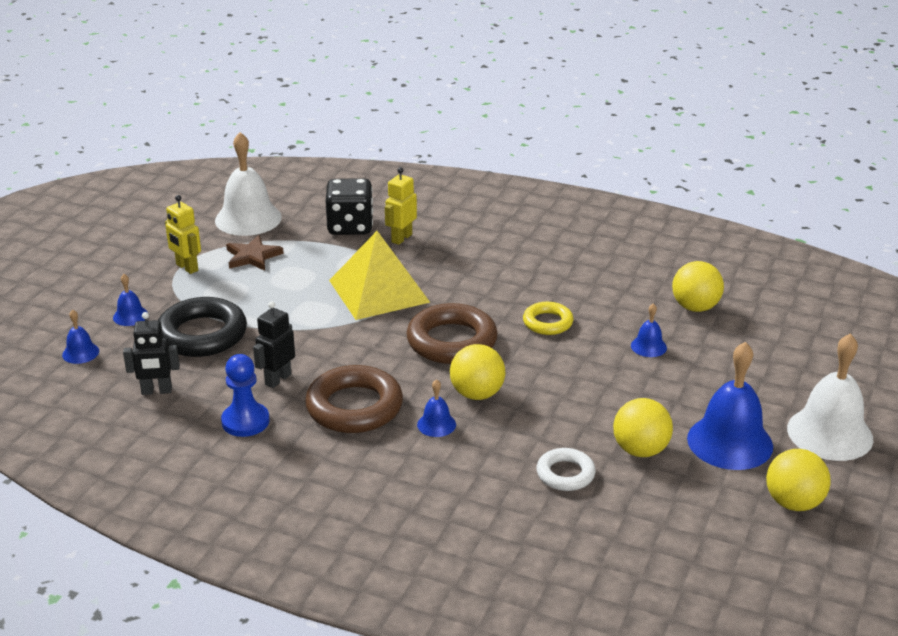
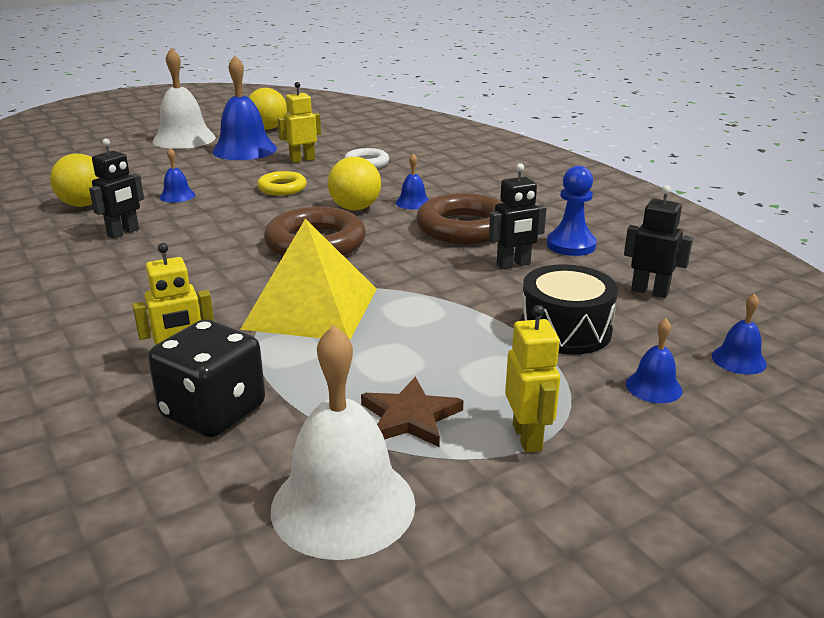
camera: 145 degrees left, 5 degrees down
(202, 334) = (565, 330): black ring -> black drum
(547, 322) = (212, 231): yellow ring -> yellow ring (282, 188)
(605, 296) = (123, 233): none -> black robot
(640, 450) = (302, 160): yellow ball -> yellow robot

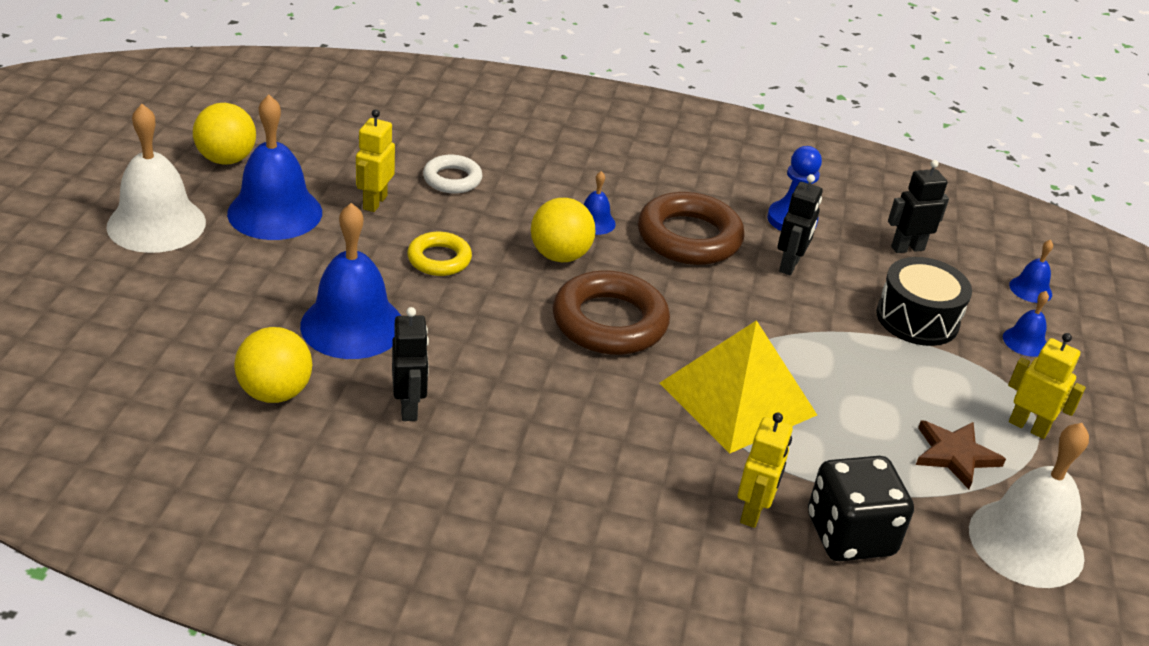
camera: 50 degrees left, 10 degrees up
(177, 196) = (352, 325): blue bell -> blue bell, size x2.14

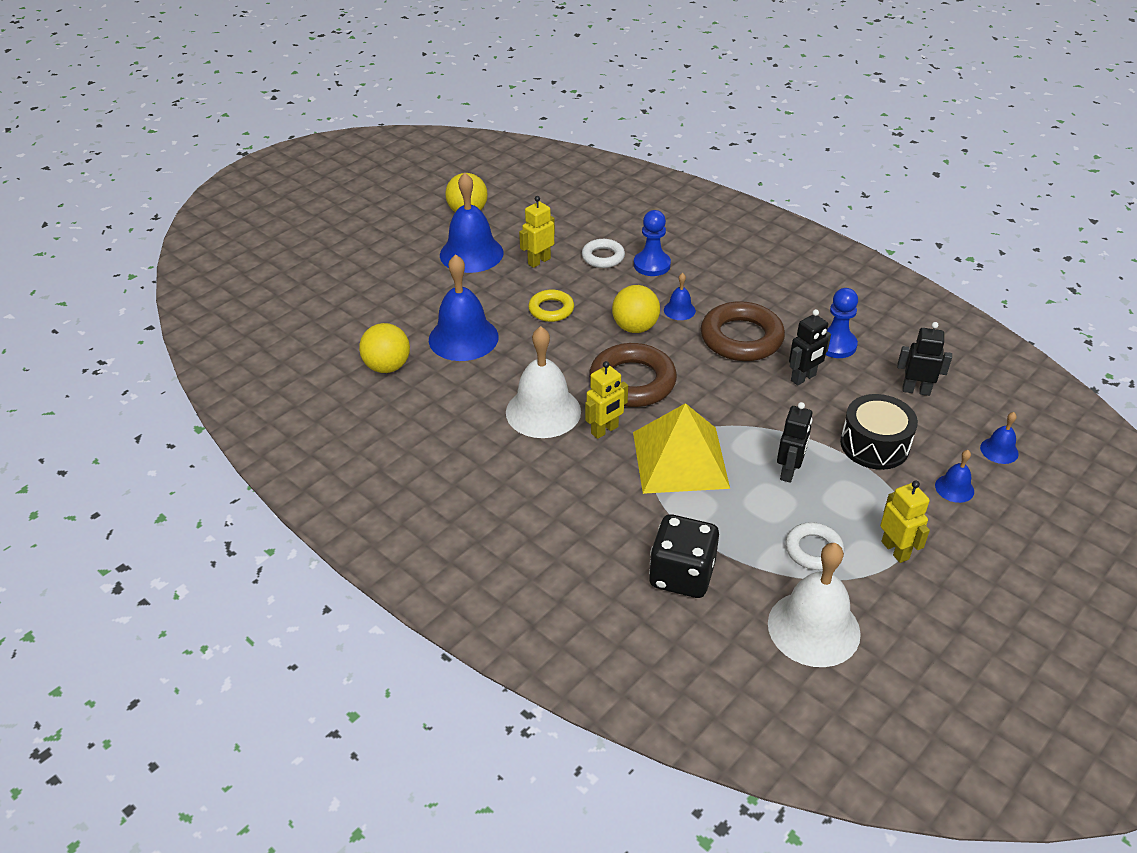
camera: 35 degrees right, 5 degrees up
(156, 224) = (396, 245): white bell -> white bell (543, 411)
(409, 407) = (458, 399): black robot -> black robot (789, 472)
(519, 176) = (652, 265): none -> blue pawn
(753, 512) = (626, 536): yellow robot -> yellow robot (605, 430)
(955, 455) = (813, 550): brown star -> white ring

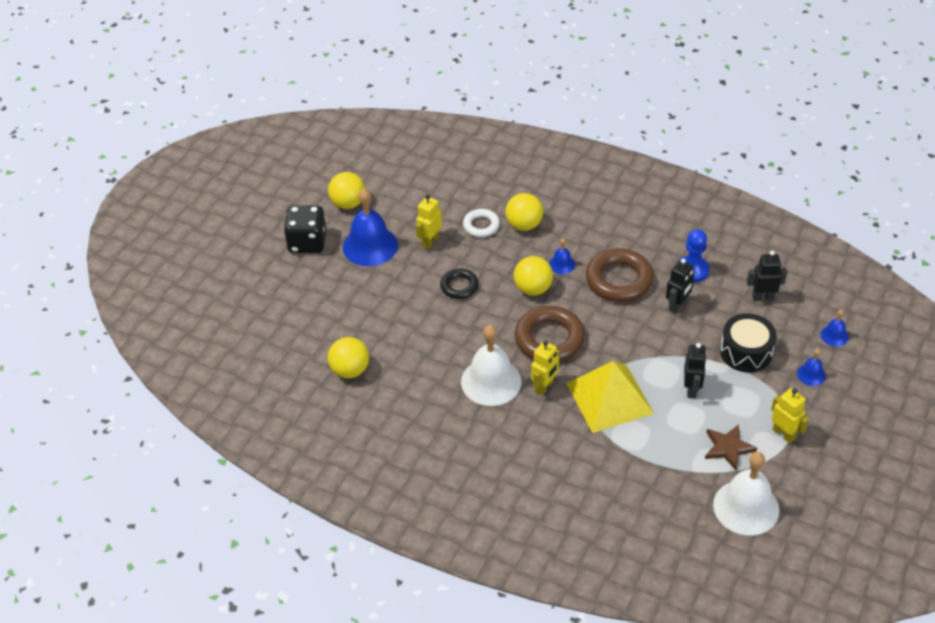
camera: 15 degrees left, 5 degrees up
(463, 338) = (399, 329): blue bell -> none
(551, 309) = (459, 286): yellow ring -> black ring
(652, 265) = (524, 225): blue pawn -> yellow ball
(682, 575) = (643, 490): black dice -> black dice (307, 242)
(813, 550) = (728, 448): white ring -> brown star

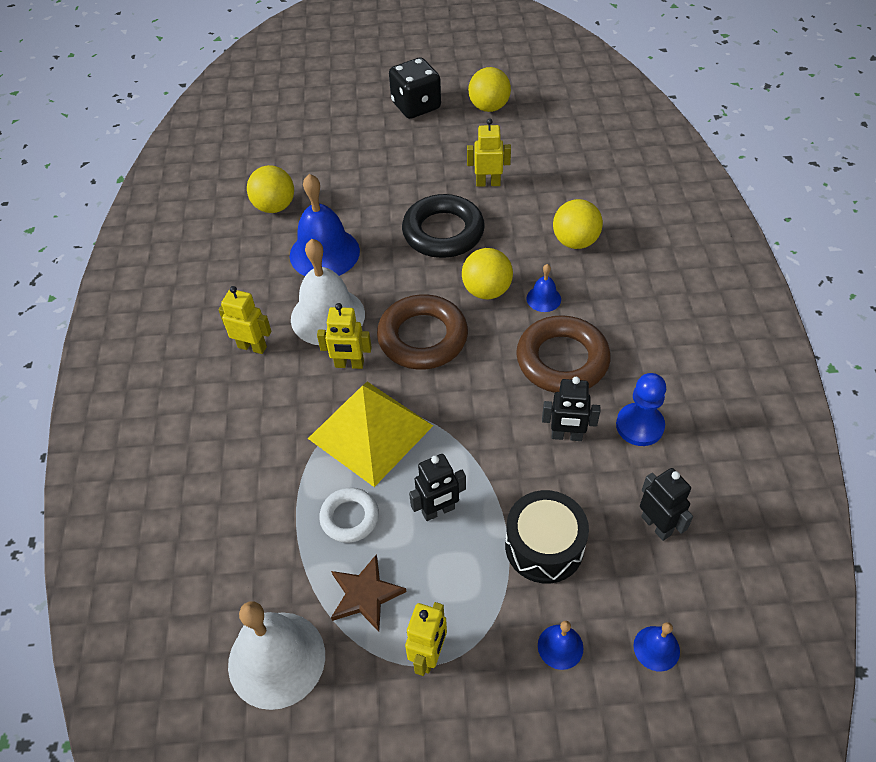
camera: 60 degrees right, 5 degrees up
(370, 246) = (446, 146): blue bell -> blue bell (324, 253)
(459, 286) = (443, 232): black ring -> black ring, size x1.76
(481, 225) = (543, 209): white ring -> white ring (349, 517)
(488, 434) = (252, 347): none -> yellow robot

